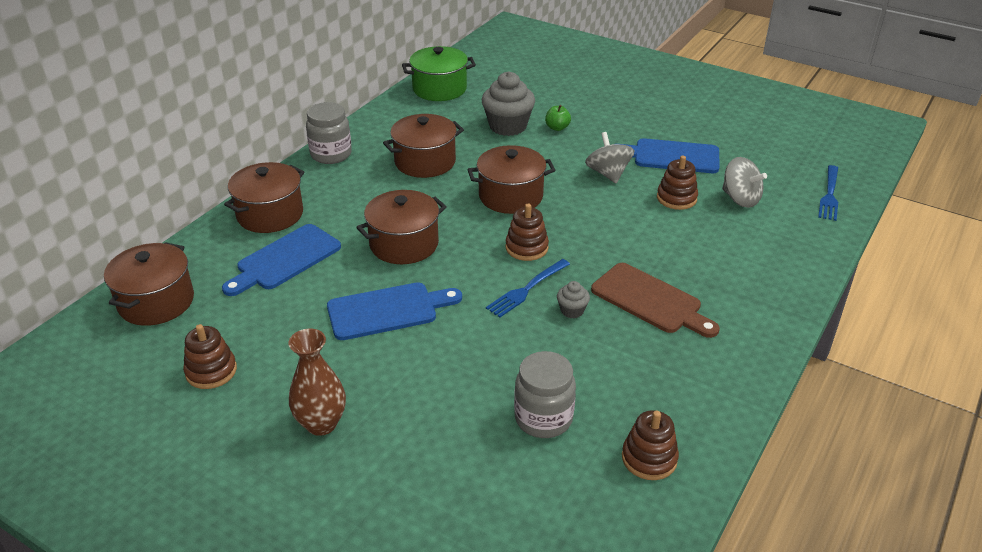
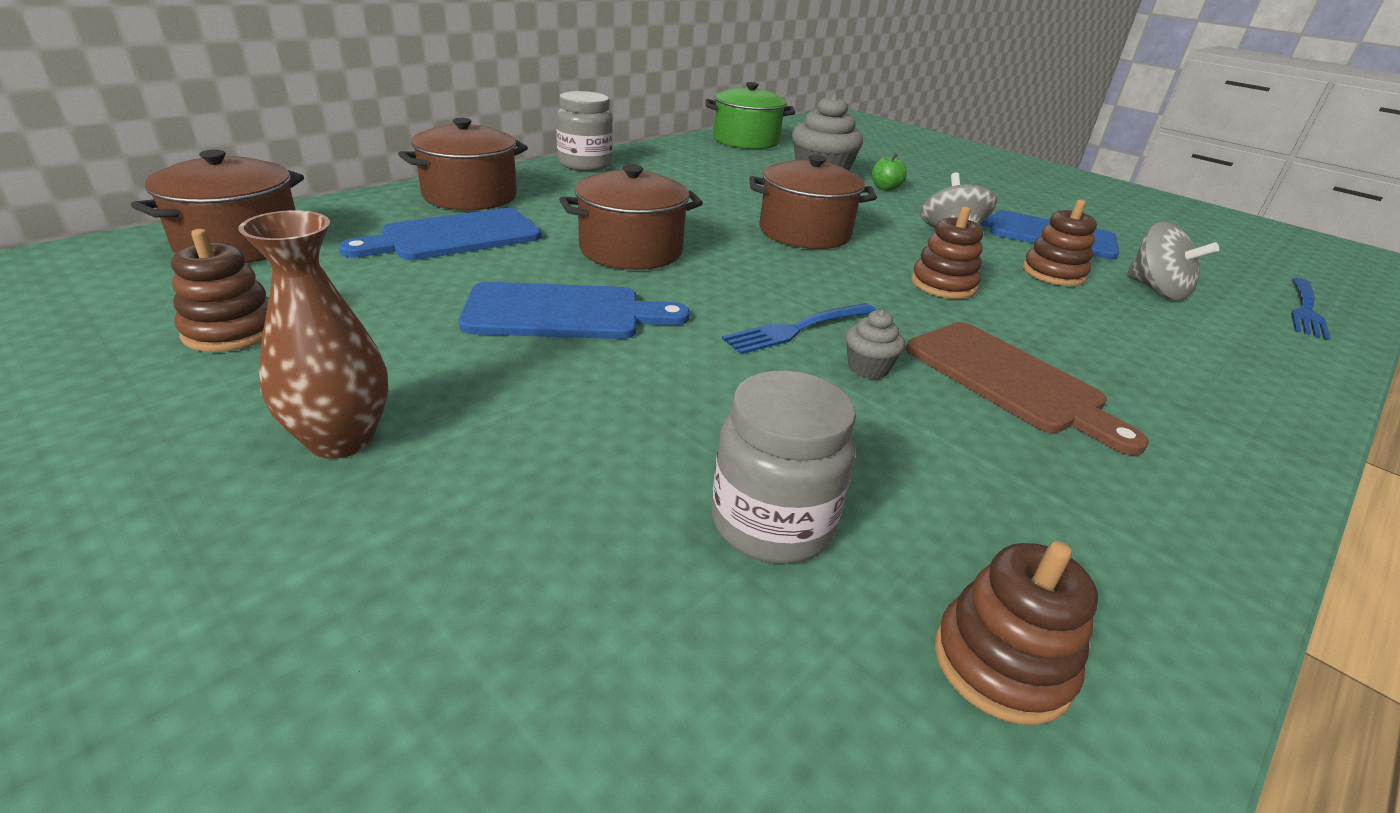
camera: 10 degrees right, 5 degrees down
(425, 162) = (700, 187): brown pot -> none
(526, 248) = (812, 284): brown stacking toy -> brown stacking toy (943, 285)

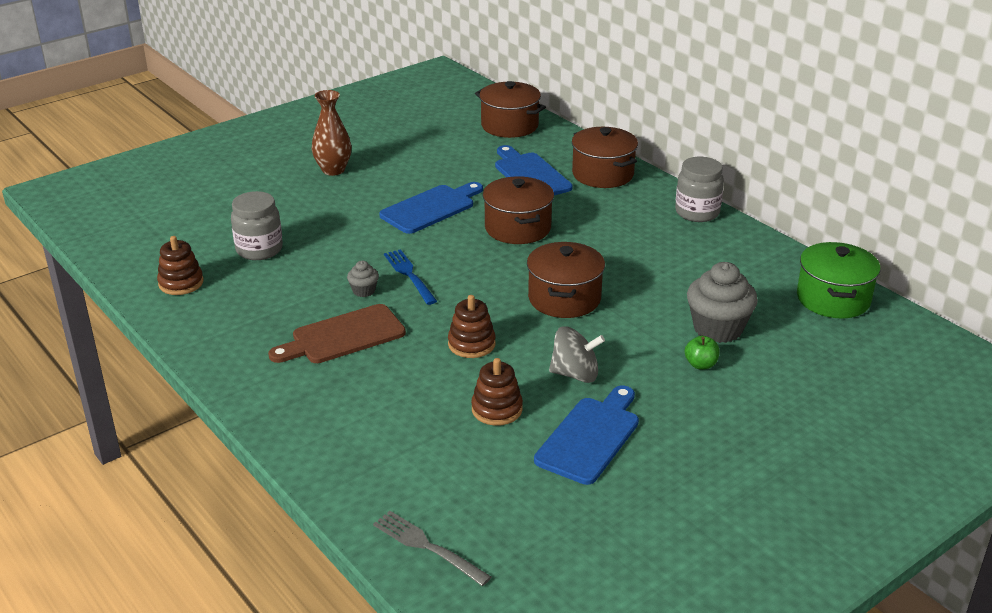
camera: 100 degrees right, 0 degrees up
(232, 331) = (417, 139): brown stacking toy -> none
(563, 313) = (431, 208): blue cutting board -> blue cutting board turned 135 degrees counterclockwise
(1156, 290) = (466, 460): grey spinning top -> none
(1305, 309) = (427, 547): blue fork -> grey fork

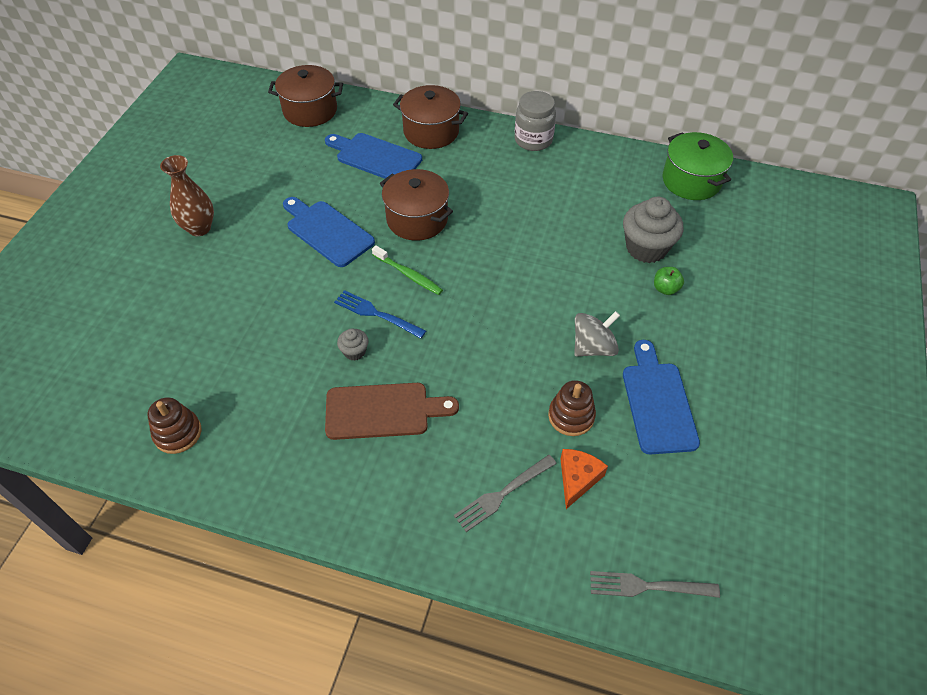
camera: 35 degrees left, 20 degrees up
(259, 250) = (216, 354): grey jar -> none
(343, 336) = (383, 411): brown cutting board -> brown cutting board turned 120 degrees counterclockwise
(377, 429) = (503, 494): none -> grey fork
(431, 208) = (327, 231): blue cutting board -> blue cutting board turned 60 degrees counterclockwise
(452, 451) = (577, 479): none -> orange cheese
(466, 261) = (408, 274): none -> green toothbrush
(471, 344) = (492, 360): brown stacking toy -> none
(564, 298) = (518, 275): brown pot -> none

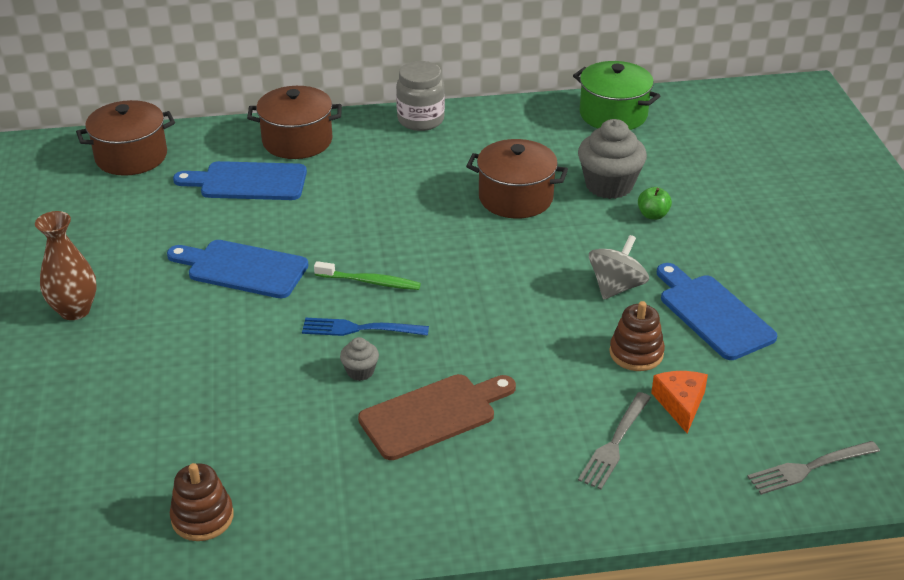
camera: 25 degrees left, 15 degrees down
(417, 219) = (341, 227): brown pot -> brown pot (515, 198)

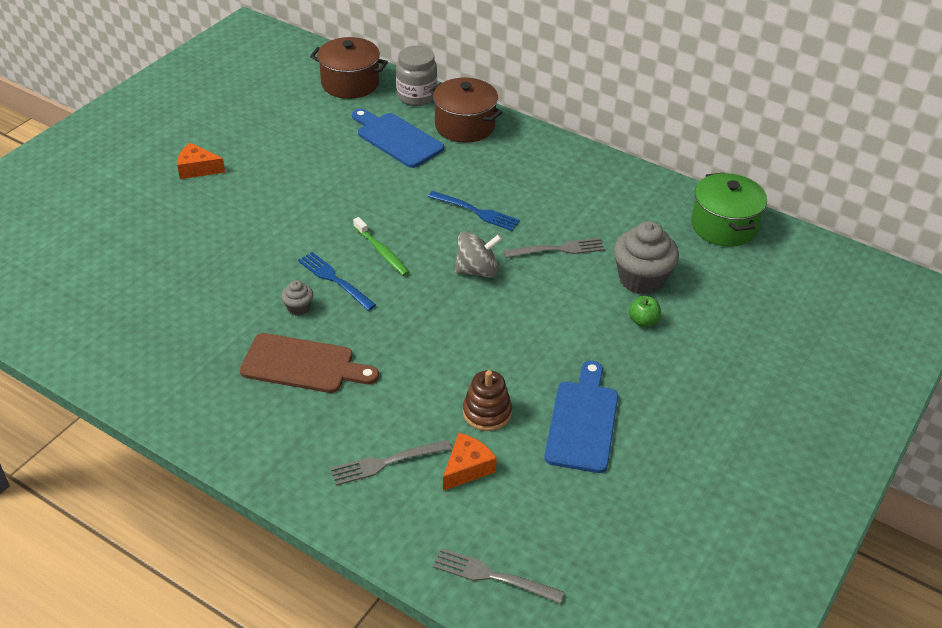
camera: 40 degrees right, 5 degrees up
(75, 310) = (197, 169): brown vase -> orange cheese
(202, 517) = (105, 339): brown stacking toy -> none
(242, 268) = (319, 196): blue cutting board -> none
(407, 205) = (476, 212): none -> blue fork
(420, 120) = (569, 154): grey jar -> grey jar (416, 96)
(515, 198) = (558, 249): brown pot -> grey fork
(616, 287) = (539, 357): grey spinning top -> grey spinning top (477, 270)

